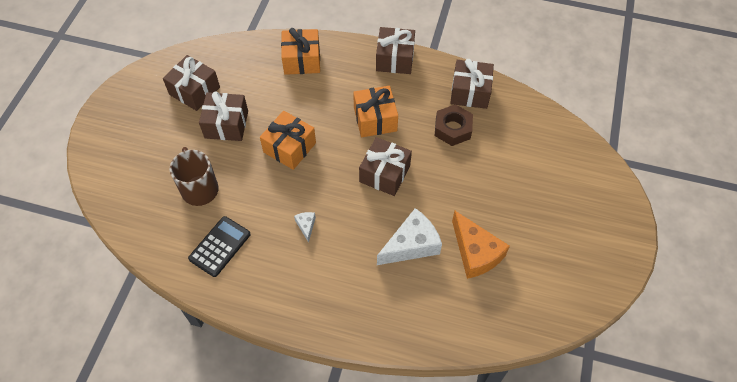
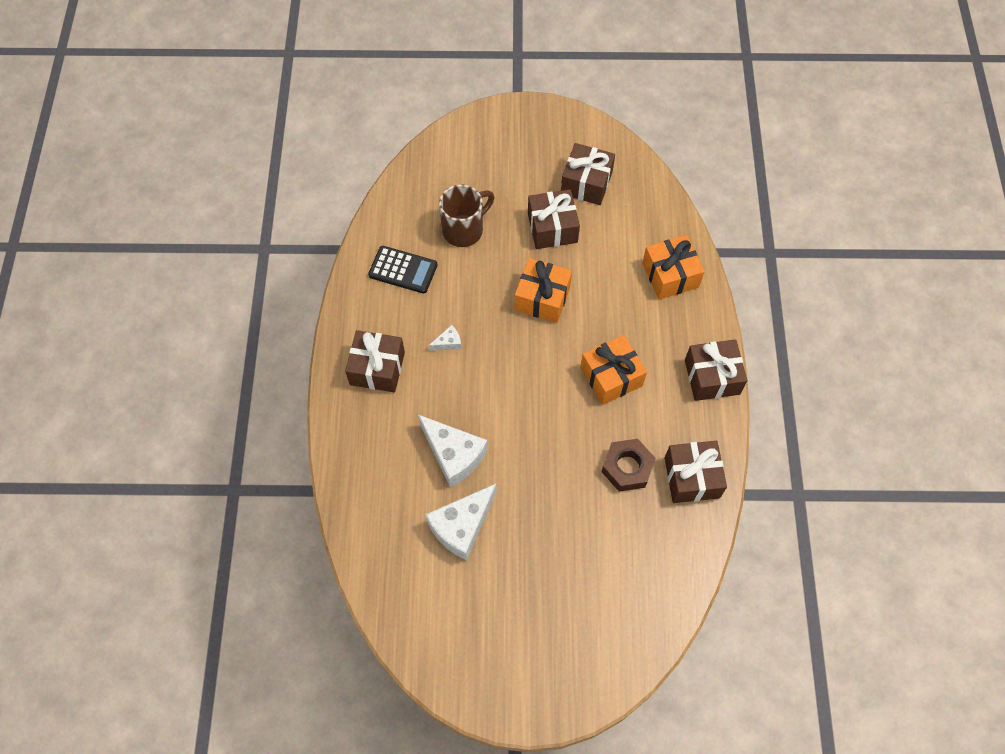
camera: 75 degrees right, 5 degrees up
(384, 174) = (538, 405): brown gift -> brown gift (377, 368)
(475, 253) = (462, 526): orange cheese -> white cheese

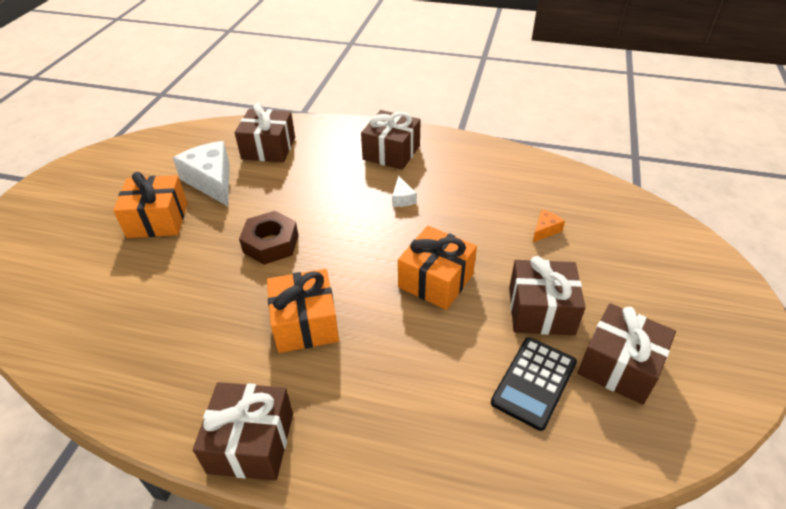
camera: 105 degrees right, 20 degrees down
(403, 270) = (498, 180): black calculator -> black calculator (534, 382)
(454, 455) = (281, 185): white cheese -> none
(464, 230) = (545, 230): brown mug -> orange cheese
(627, 468) = (186, 311): brown nut -> brown nut (271, 244)
(670, 275) = (437, 435): orange gift -> orange gift (158, 220)
(692, 477) = (132, 373): brown gift -> brown gift (268, 148)

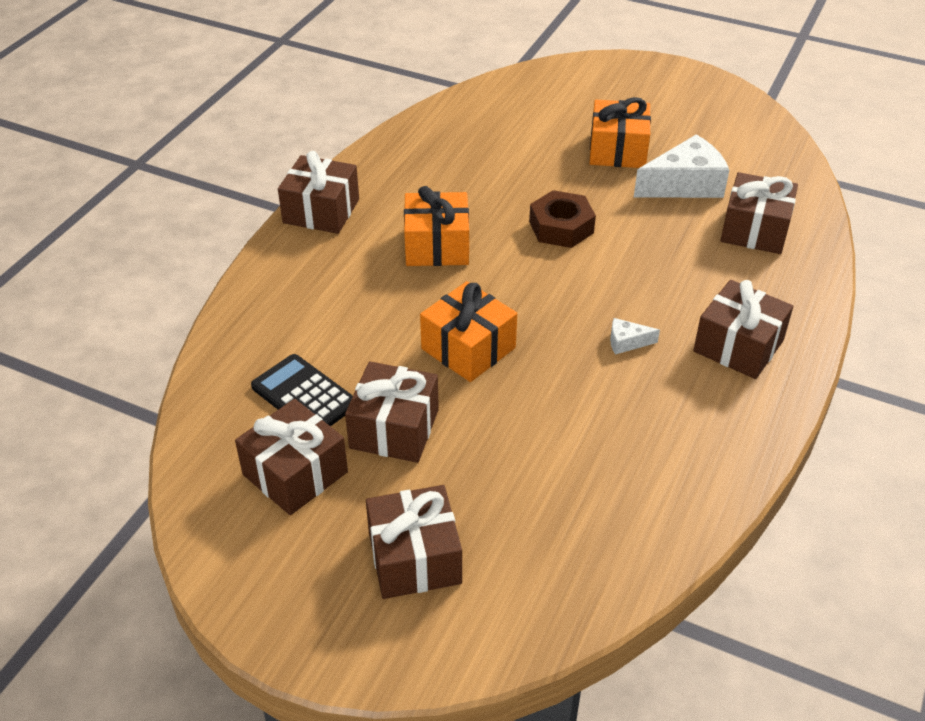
camera: 100 degrees right, 0 degrees up
(545, 230) = (532, 475): orange cheese -> none
(647, 277) = (414, 558): none -> brown gift

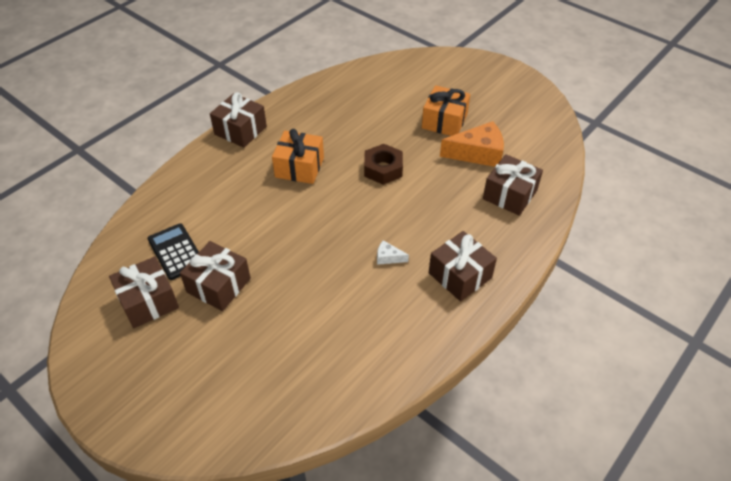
camera: 15 degrees right, 5 degrees up
(414, 558) = (192, 374): brown gift -> none
(468, 348) = (287, 241): orange gift -> none
(685, 184) = (478, 153): white cheese -> orange cheese

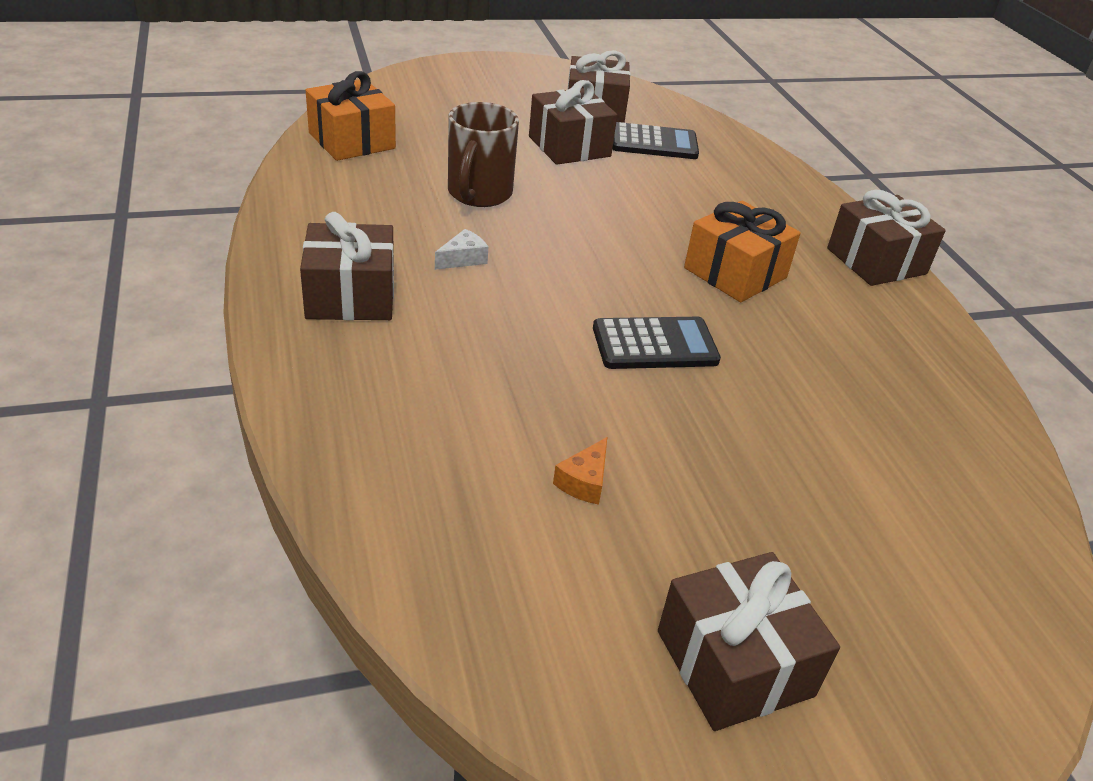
camera: 120 degrees right, 10 degrees down
(320, 290) = (479, 194): none -> brown mug
(383, 169) = (655, 345): brown nut -> black calculator
(444, 121) = (730, 497): orange gift -> orange gift (352, 141)
(478, 153) = (584, 481): orange cheese -> orange cheese, size x0.46
(509, 195) = (431, 449): brown gift -> brown gift (734, 663)

